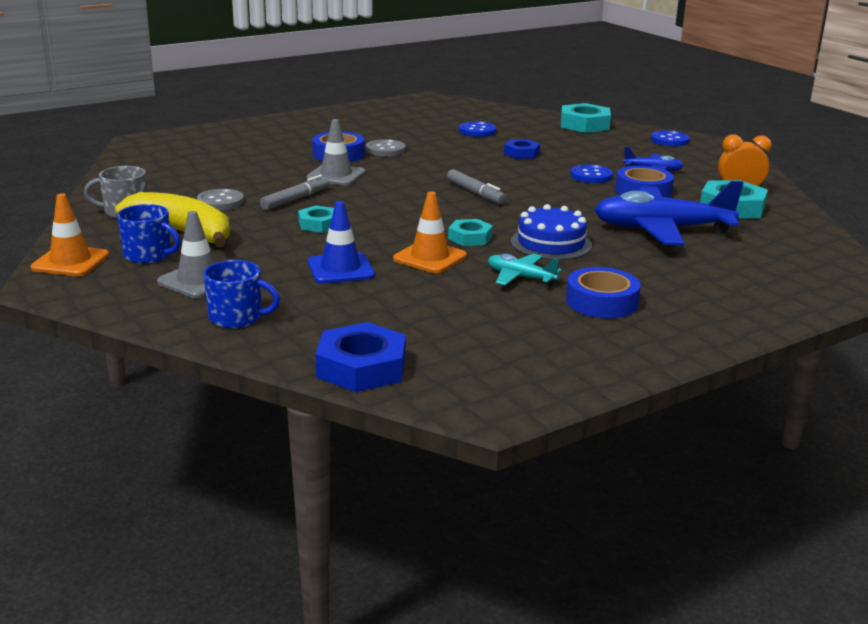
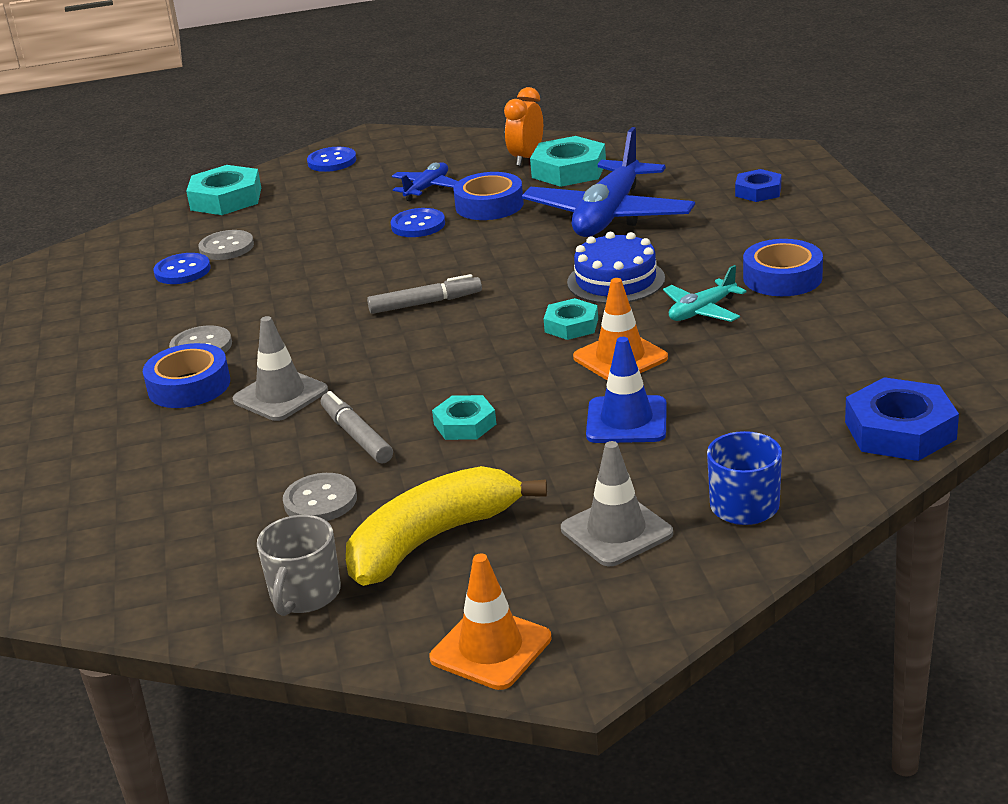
camera: 65 degrees left, 5 degrees up
(149, 255) = (503, 572): blue mug -> none
(516, 135) = (226, 247): none -> grey button
(521, 153) = (301, 254): blue nut -> blue nut (758, 191)

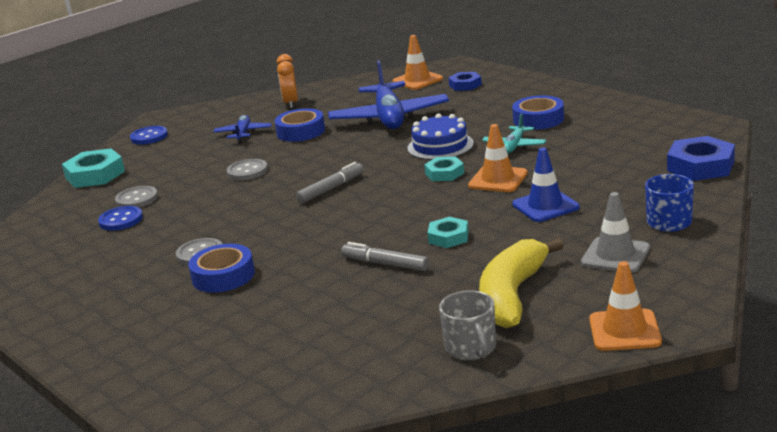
camera: 30 degrees left, 5 degrees down
(280, 395) = (300, 261): grey traffic cone -> none
(320, 500) = (410, 301): grey button -> grey button (247, 171)
(418, 225) = (265, 153): blue button -> none
(569, 170) = (329, 103): turquoise nut -> none
(709, 166) = (417, 80): none -> orange traffic cone

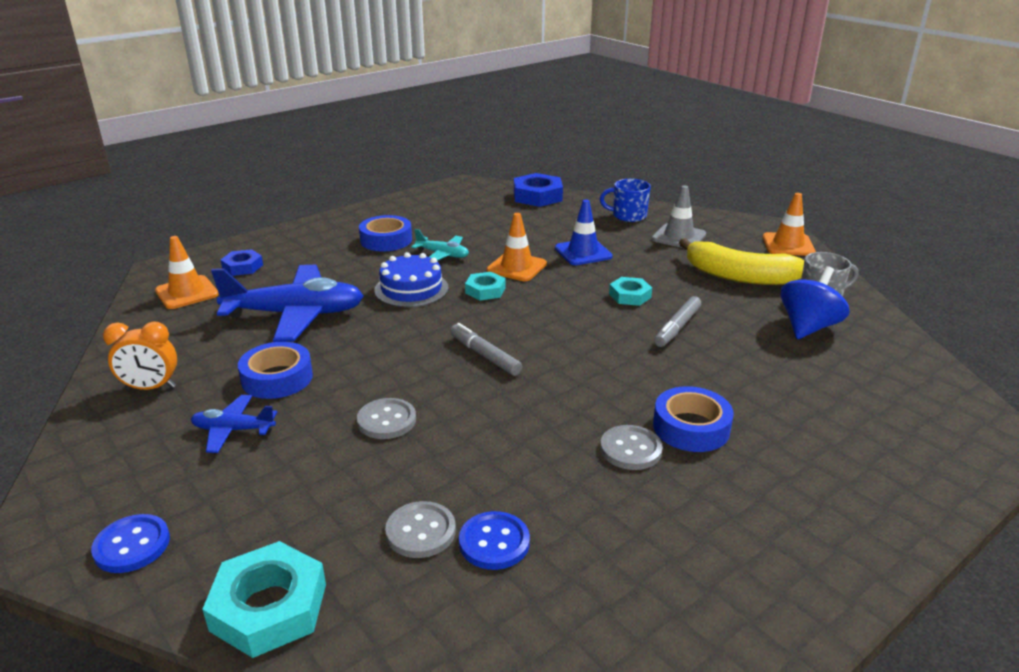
camera: 90 degrees left, 5 degrees up
(394, 336) = (808, 327): none -> blue spinning top

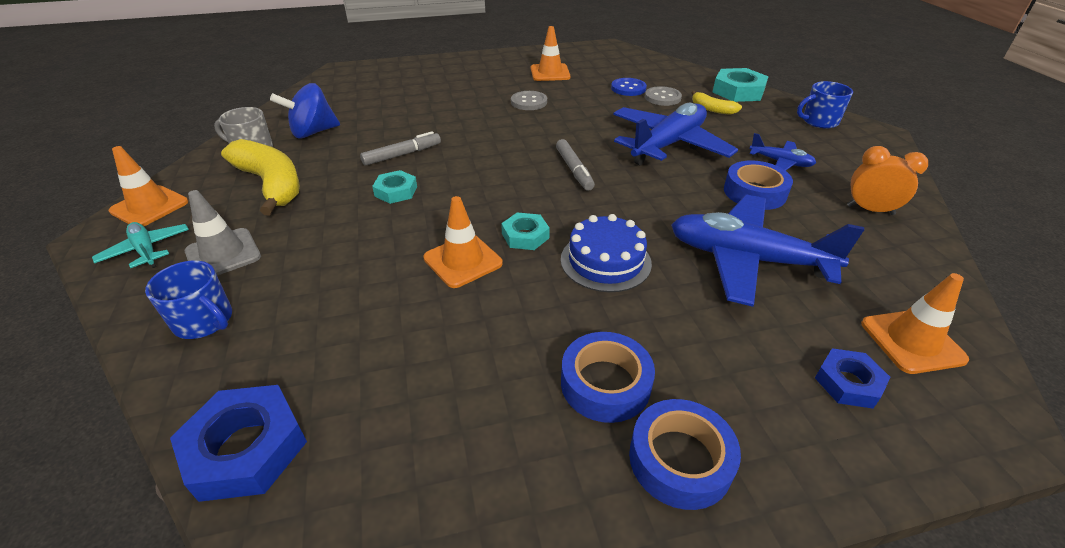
camera: 155 degrees left, 10 degrees up
(132, 545) = (819, 121): blue button -> blue mug
(326, 523) = (712, 109): none -> yellow banana
(386, 420) = (668, 145): grey button -> blue plane
(442, 255) = (536, 314): turquoise plane -> turquoise plane (146, 250)
(583, 252) = (363, 262): blue traffic cone -> none
(672, 548) = (550, 73): none -> orange traffic cone
(691, 427) = (483, 103): blue tape -> blue tape (680, 460)

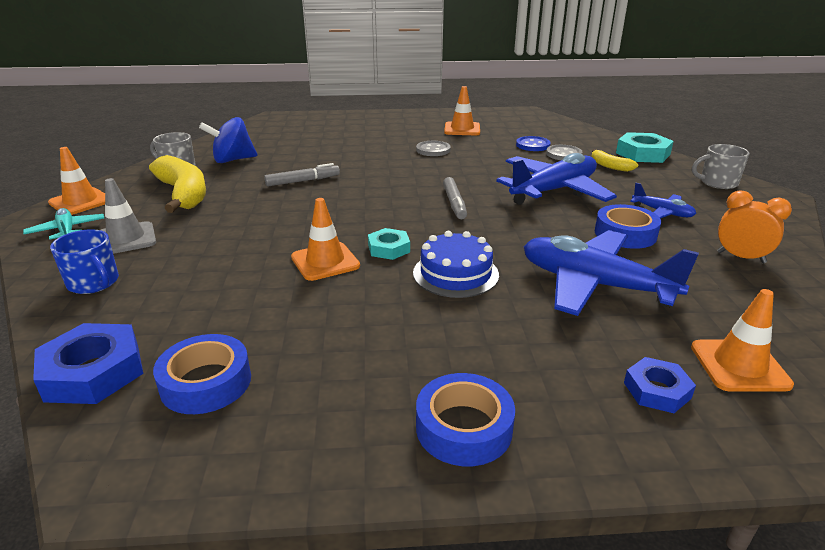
camera: 10 degrees right, 10 degrees down
(396, 191) = (287, 207): turquoise nut -> none
(605, 384) = (417, 364): blue tape -> blue tape (206, 382)
(819, 121) = (717, 183): blue mug -> grey mug

